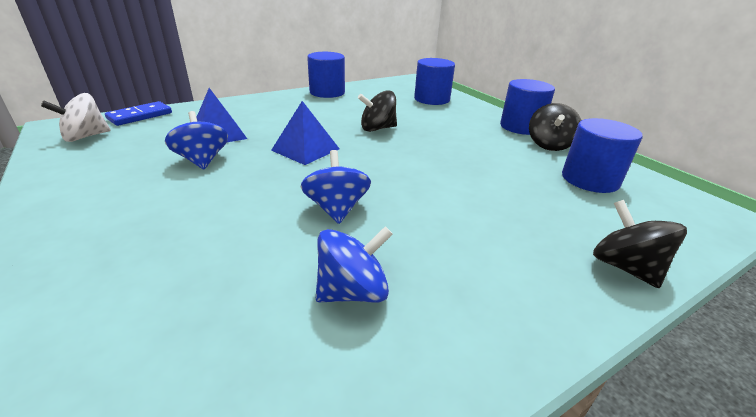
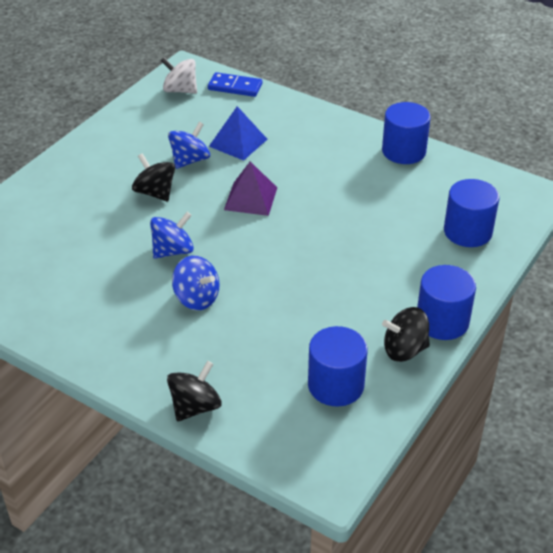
camera: 65 degrees right, 10 degrees up
(305, 149) = (251, 198): blue pyramid -> purple pyramid
(353, 291) = (96, 288): blue spinning top -> blue spinning top (197, 298)
(377, 128) = (334, 221): black spinning top -> black spinning top (155, 192)

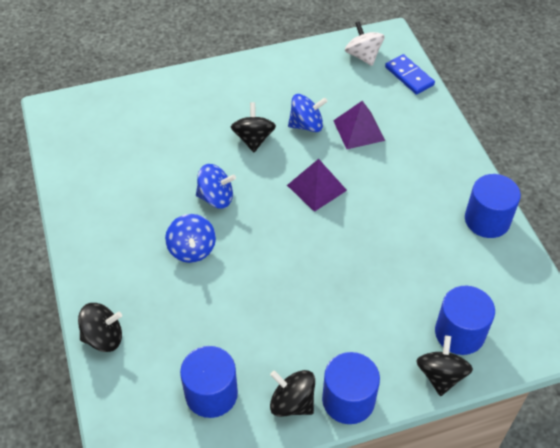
camera: 40 degrees right, 10 degrees up
(238, 142) = (359, 130): blue pyramid -> purple pyramid
(486, 265) = (440, 375): none -> black spinning top

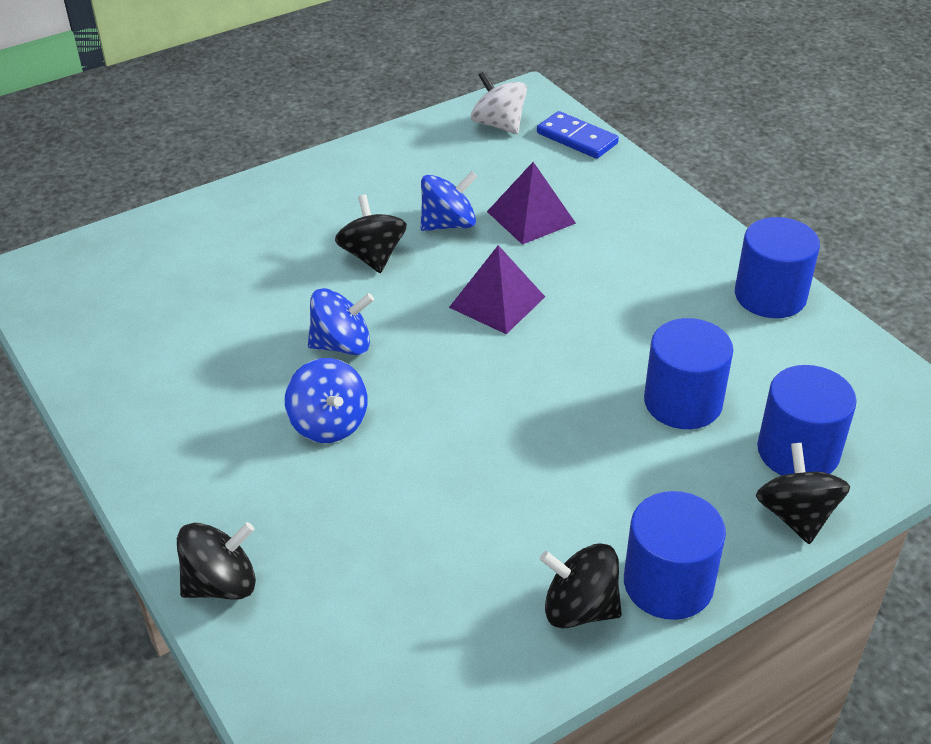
camera: 15 degrees left, 10 degrees down
(211, 393) = (439, 627): blue cylinder -> blue cylinder (683, 402)

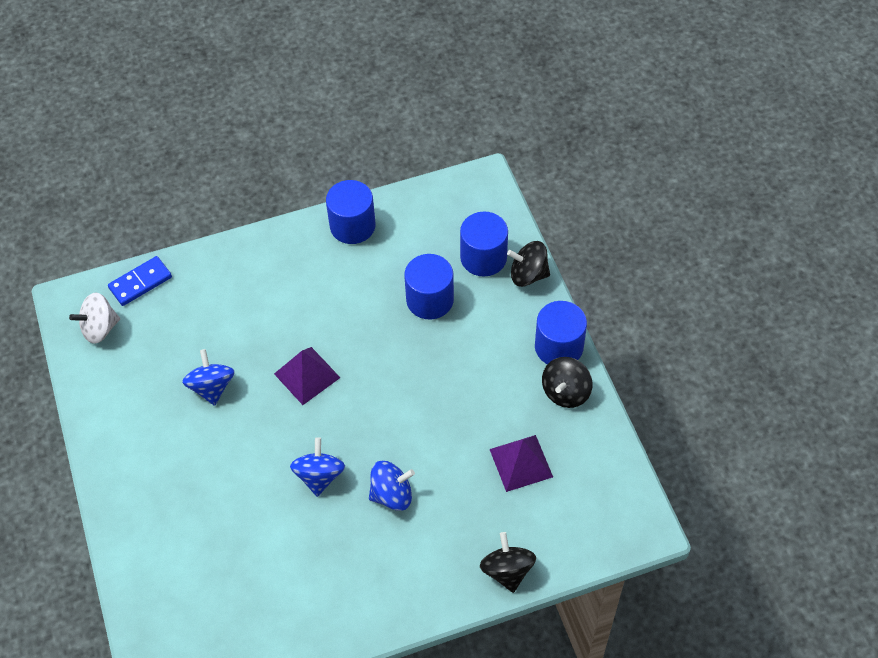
camera: 75 degrees left, 15 degrees up
(372, 256) = (230, 442): black spinning top -> none
(531, 217) = (223, 334): purple pyramid -> purple pyramid (521, 463)

